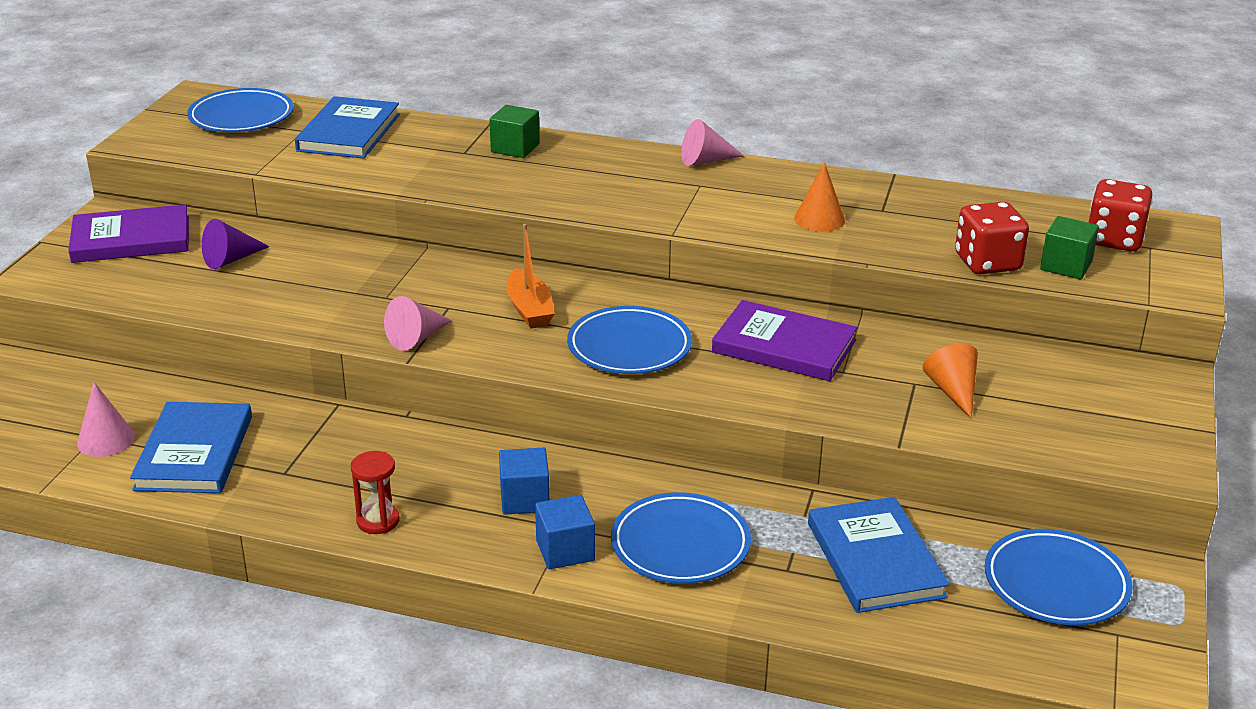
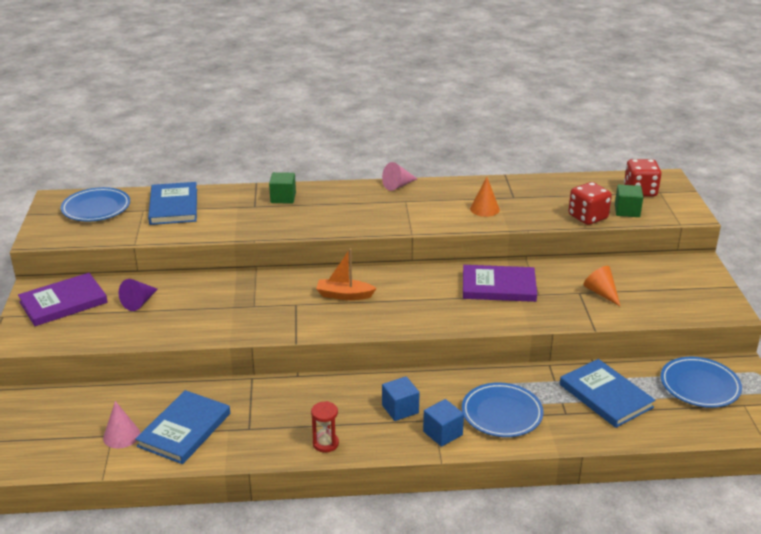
camera: 20 degrees left, 0 degrees up
(194, 453) = (184, 430): blue book -> blue book turned 45 degrees clockwise
(416, 338) = (291, 327): pink cone -> none
(529, 309) = (344, 295): orange boat -> orange boat turned 135 degrees clockwise
(629, 347) = (416, 305): blue plate -> none

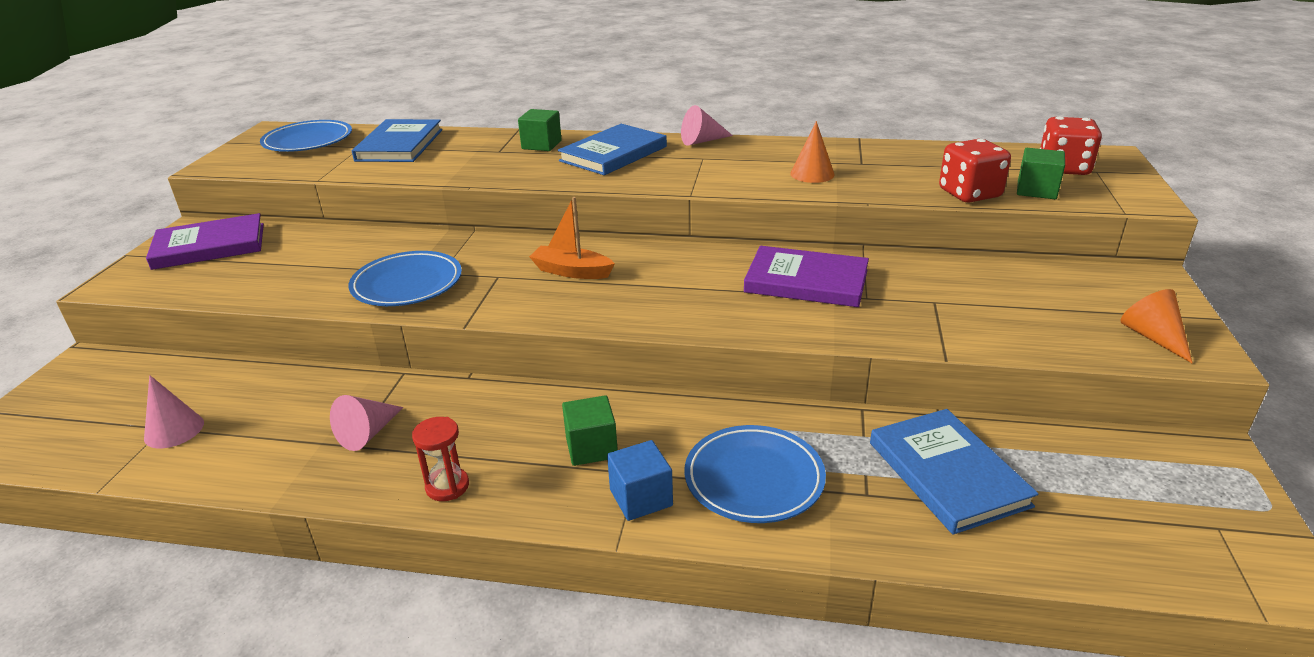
camera: 15 degrees right, 0 degrees up
(139, 302) = (299, 254): purple cone -> none
(184, 430) = (262, 434): blue book -> blue book (613, 154)
(255, 420) = (368, 433): none -> pink cone
(400, 409) = (591, 447): blue cube -> green cube
(601, 293) = (972, 305): orange cone -> orange cone (1153, 337)
(699, 386) = (1130, 480): blue plate -> blue plate (407, 284)

